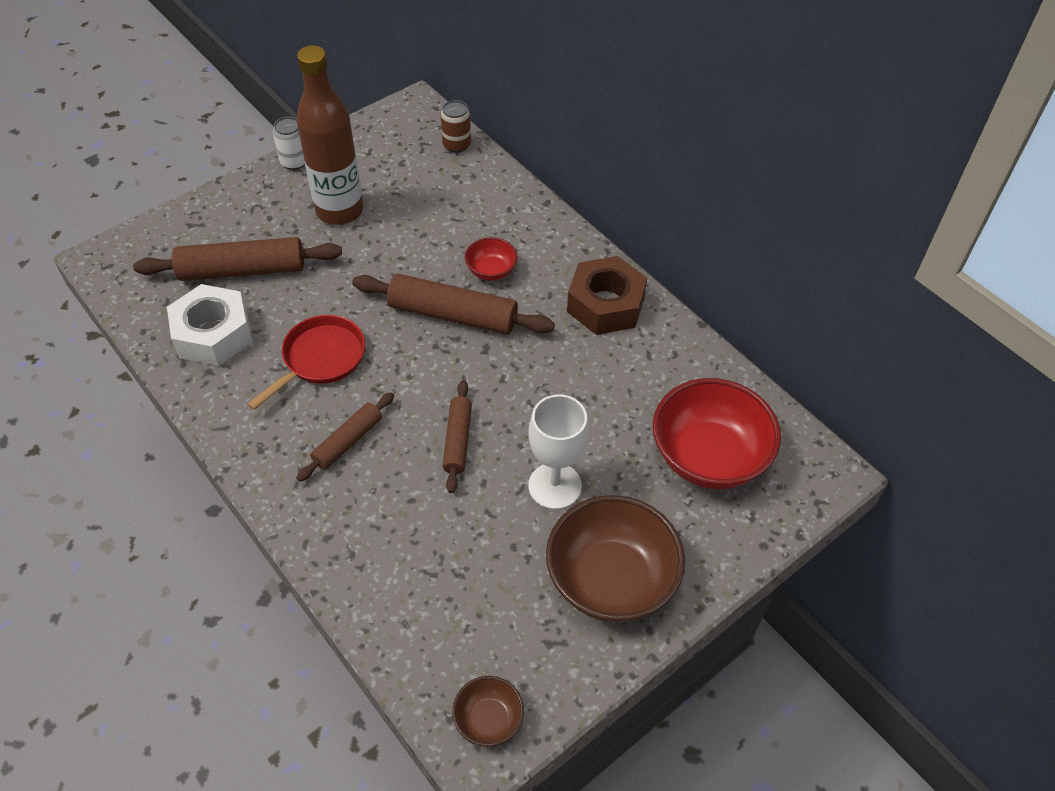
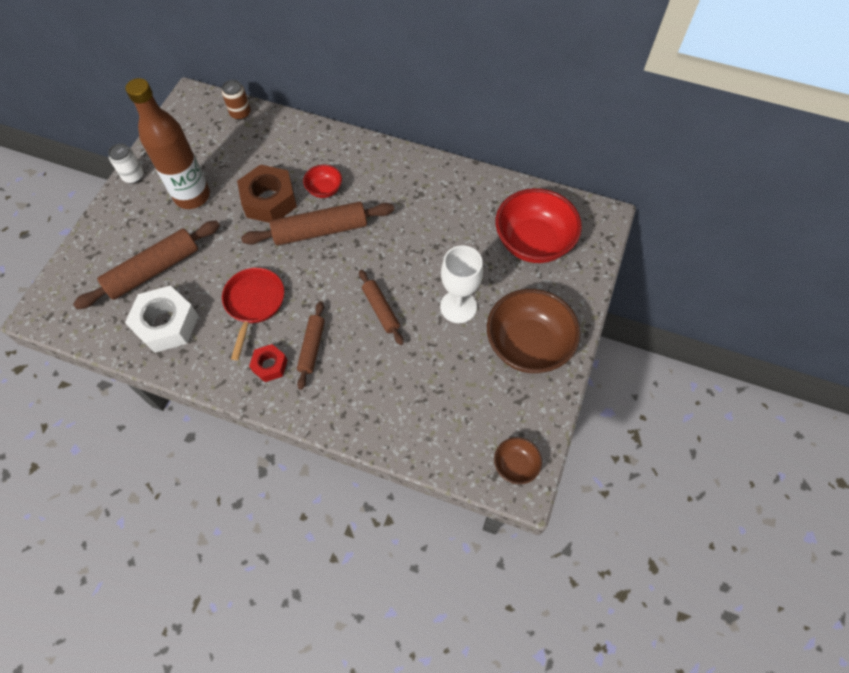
camera: 30 degrees left, 10 degrees up
(287, 437) = (270, 365): none -> red nut
(605, 304) = (411, 177): brown nut -> brown nut (269, 200)

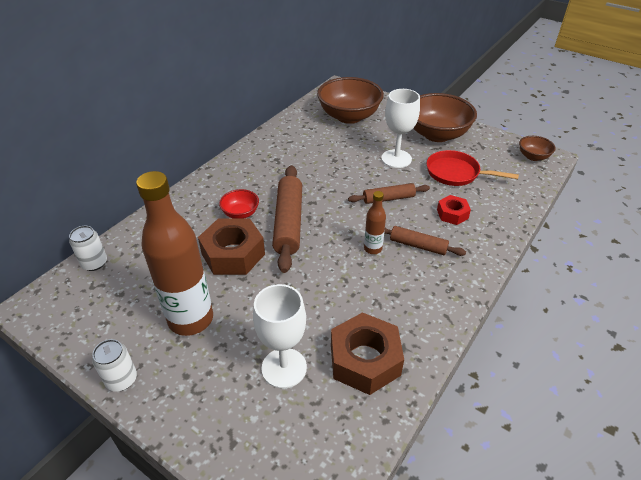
camera: 75 degrees left, 20 degrees down
(153, 270) = (284, 368): brown rolling pin -> white goblet
(166, 324) = (365, 360): white nut -> brown nut
(240, 113) = (94, 263): brown can -> white can
(254, 303) = (358, 280): red pan -> red pan (456, 173)
(270, 365) = (433, 277): red nut -> red nut (452, 214)
(299, 308) = (373, 249): none -> brown bottle
(533, 242) = (349, 116): red bowl -> brown bowl

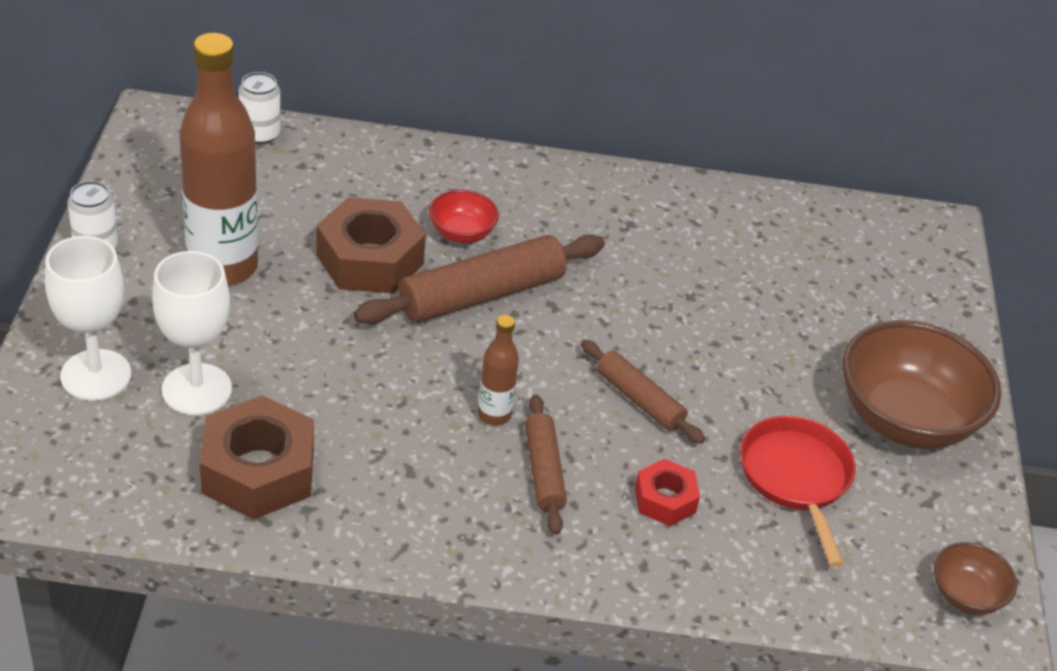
camera: 55 degrees right, 0 degrees up
(349, 116) = (846, 273): brown bowl -> none
(396, 159) = (767, 379): white goblet -> white goblet (96, 375)

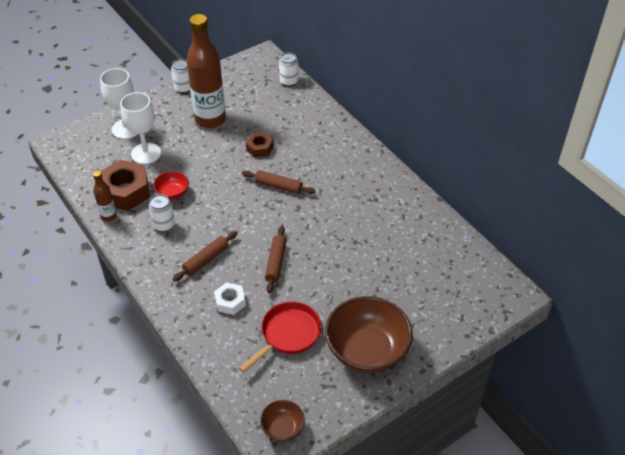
camera: 55 degrees right, 5 degrees up
(369, 259) = (260, 148): brown nut -> brown nut, size x0.55
(403, 472) = (164, 225): none -> white can
(462, 233) = (305, 160): red bowl -> red bowl (173, 193)
(481, 295) = (278, 186): brown rolling pin -> brown rolling pin, size x0.58
(494, 415) = (219, 229): brown bottle -> brown bottle (108, 216)
(665, 499) = (230, 302): red nut -> white nut

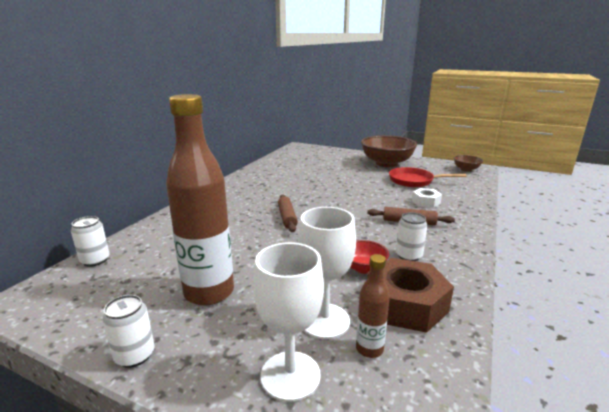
camera: 120 degrees left, 25 degrees down
(108, 216) = (455, 298): brown bottle -> brown bottle (369, 349)
(260, 148) = (241, 241): brown nut -> none
(276, 262) = (368, 197): brown rolling pin -> none

